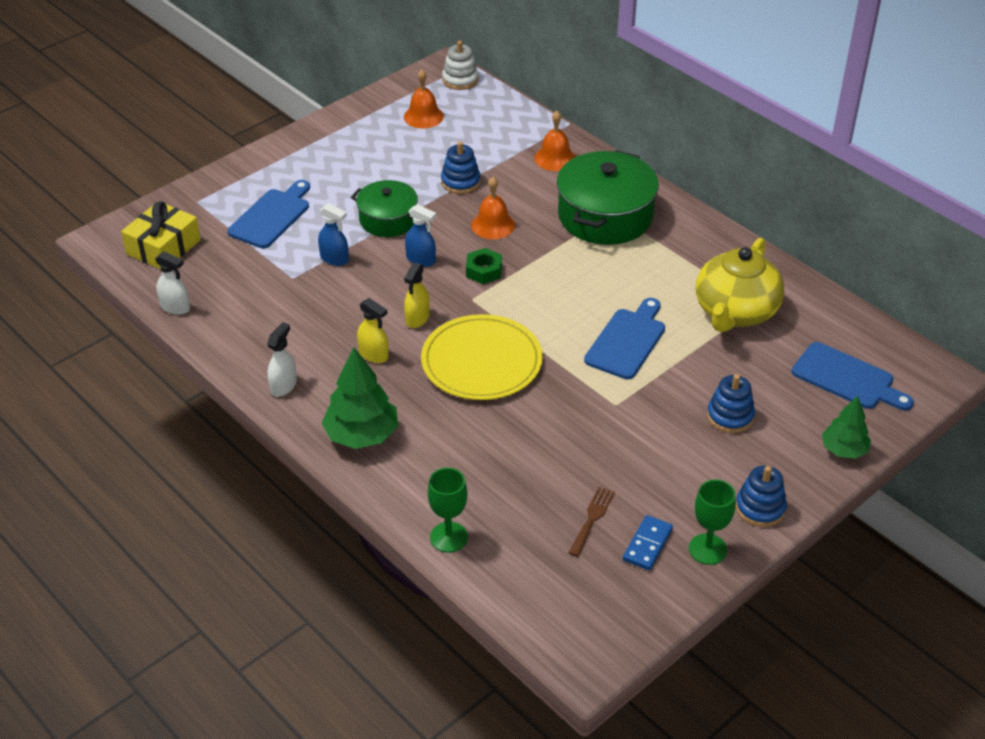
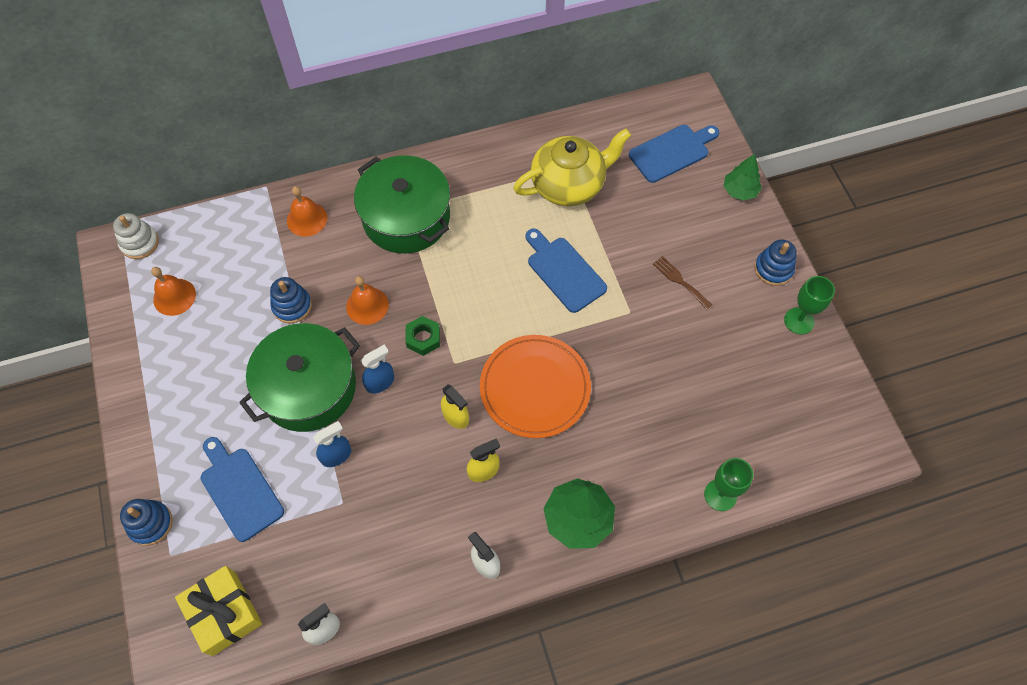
camera: 65 degrees left, 20 degrees up
(388, 219) = (308, 387): green pot -> green pot, size x1.65
(481, 361) = (535, 388): yellow plate -> orange plate
(592, 518) = (741, 383): brown fork -> brown fork (680, 281)
(647, 544) = (780, 357): blue domino -> none
(730, 416) = (676, 243): blue stacking toy -> blue stacking toy (150, 523)
(735, 312) = (569, 184): yellow teapot -> yellow teapot turned 75 degrees counterclockwise

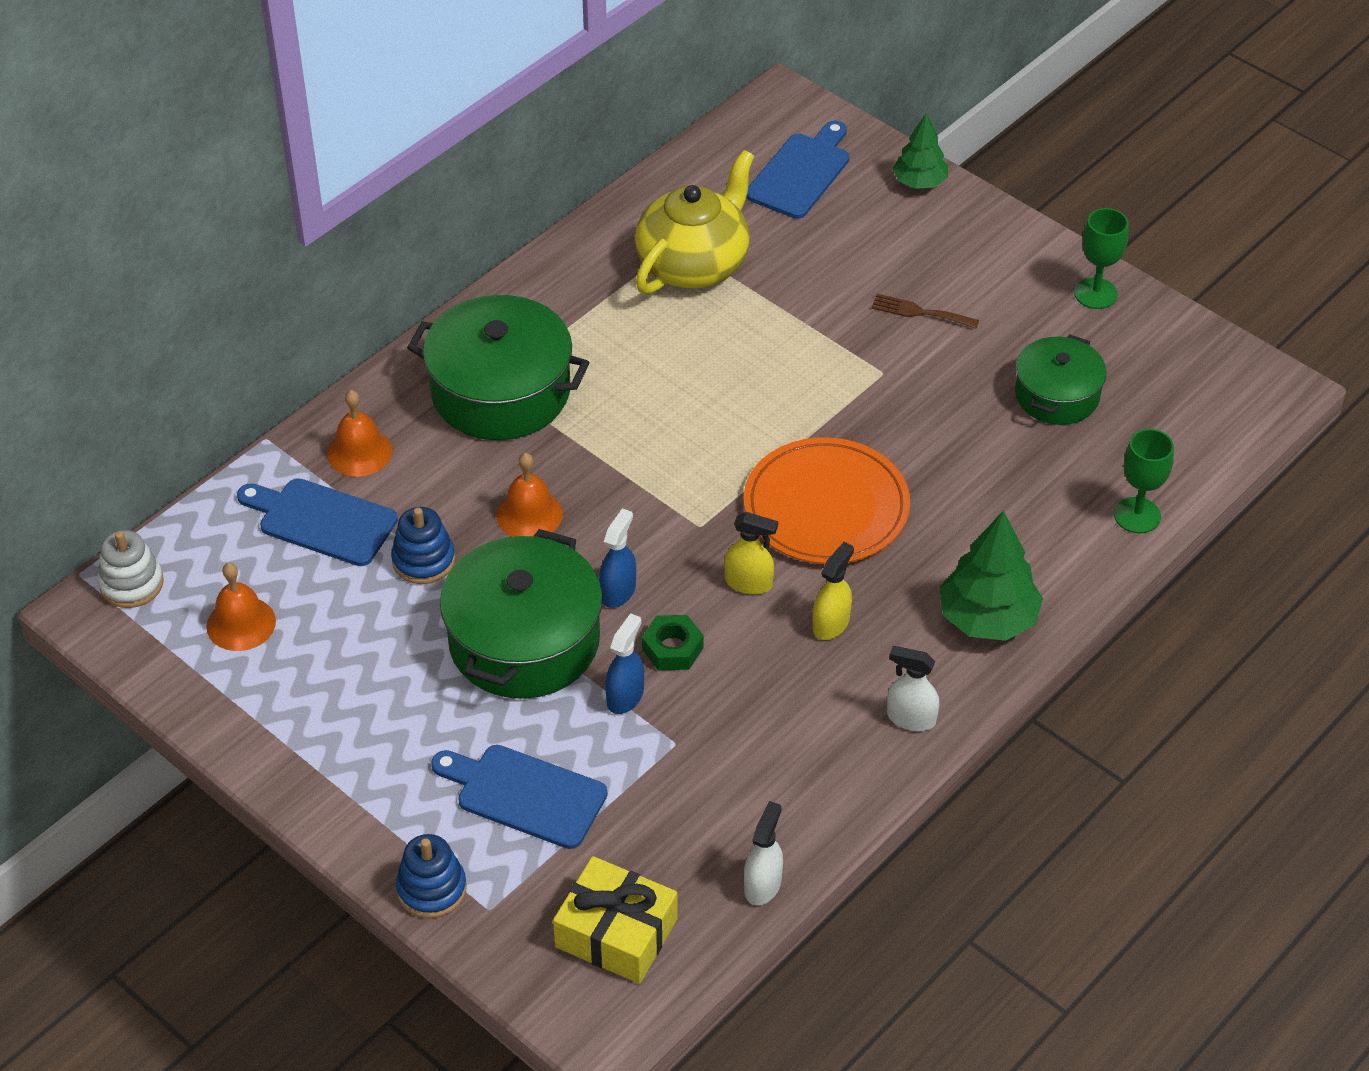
camera: 30 degrees left, 15 degrees down
(423, 338) = (636, 517): green nut -> green nut (672, 648)
(564, 271) = (764, 364): blue cutting board -> blue cutting board (322, 520)
(726, 381) = (1057, 395): none -> green pot
(773, 269) = (1024, 251): blue stacking toy -> none

